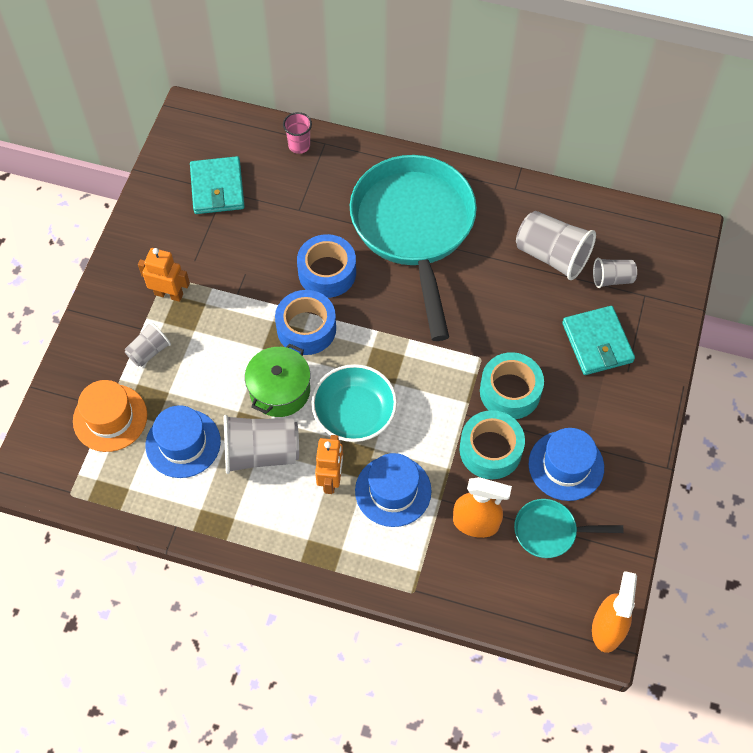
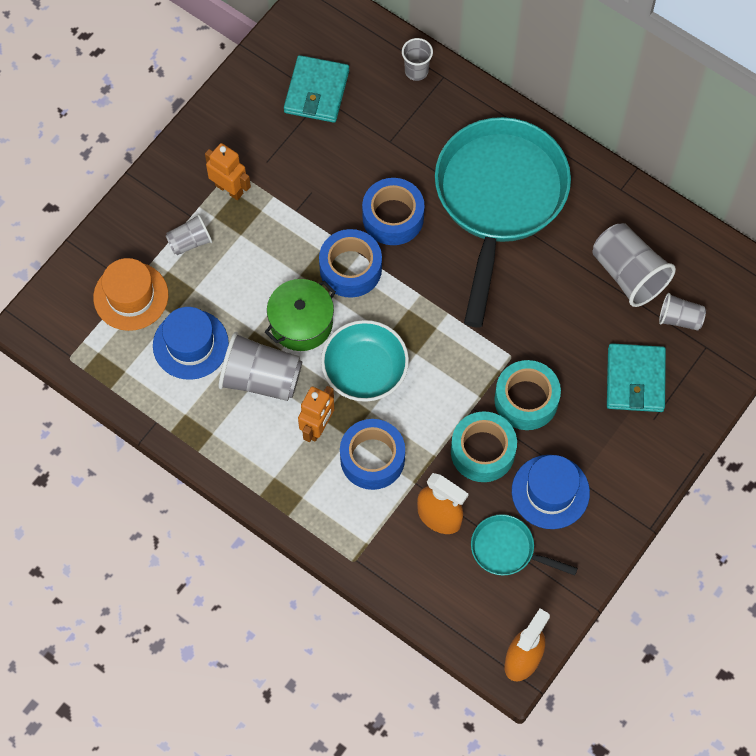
camera: 20 degrees right, 5 degrees up
(299, 145) = (416, 71): pink cup -> grey cup
(393, 491) = (372, 459): blue hat -> blue tape

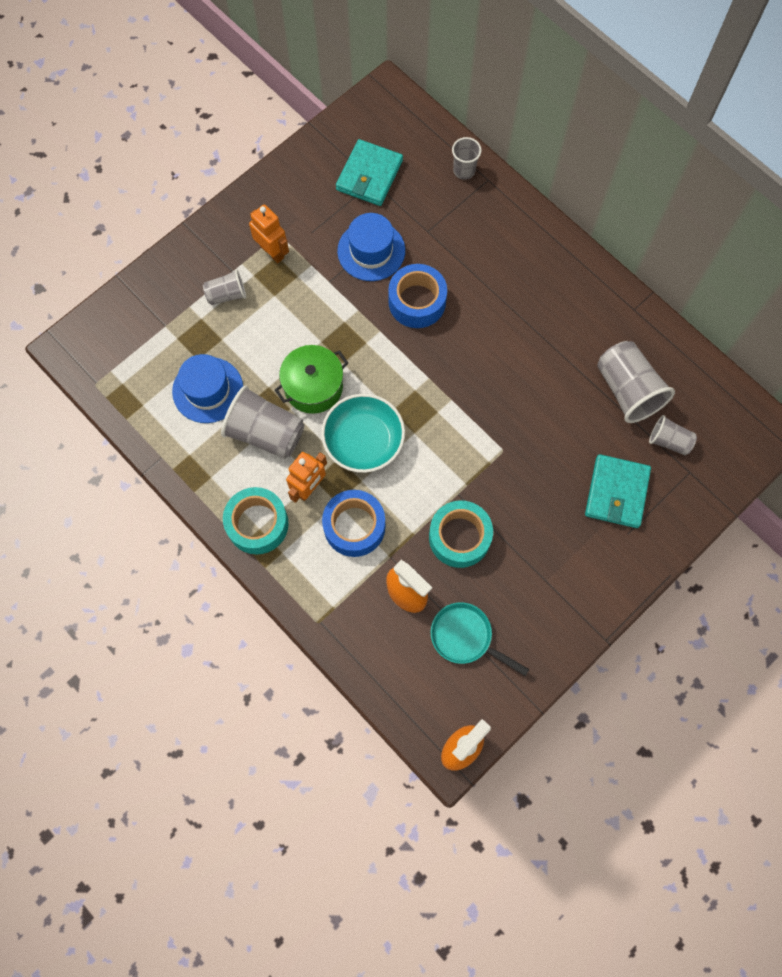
camera: 10 degrees right, 5 degrees up
(131, 296) = (163, 336): orange hat -> none
(350, 269) = (369, 343): blue tape -> none
(498, 199) = (518, 301): turquoise pan -> none
(526, 400) = (509, 494): turquoise tape -> turquoise tape (257, 524)
(550, 492) = (516, 587): blue hat -> blue hat (371, 251)

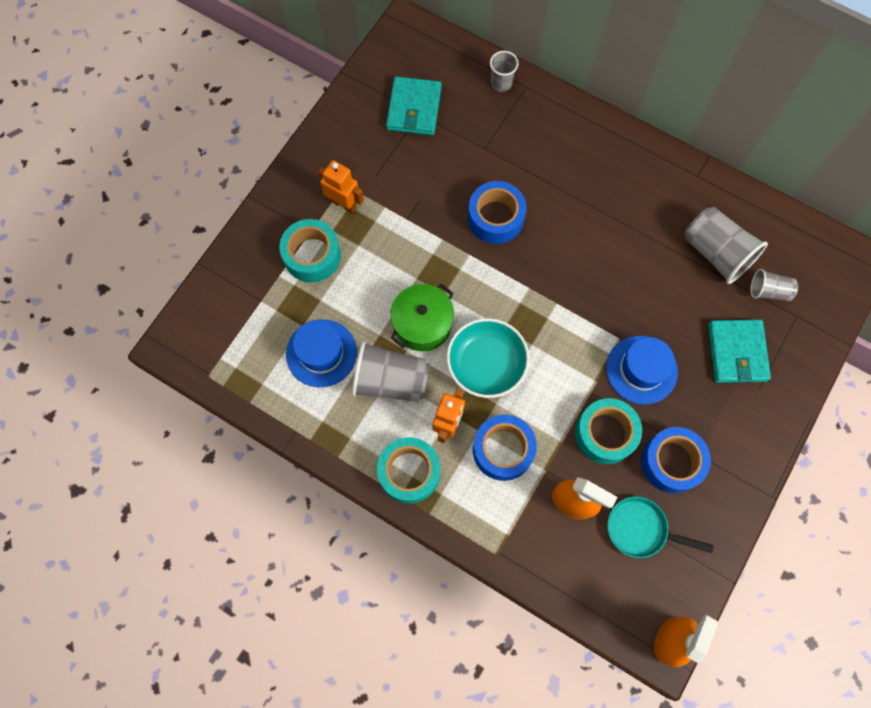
camera: 15 degrees left, 0 degrees up
(227, 295) = (312, 255): grey cup -> turquoise tape
(371, 251) = (437, 180): blue hat -> blue hat (641, 370)
(516, 581) = (671, 462): none -> blue tape

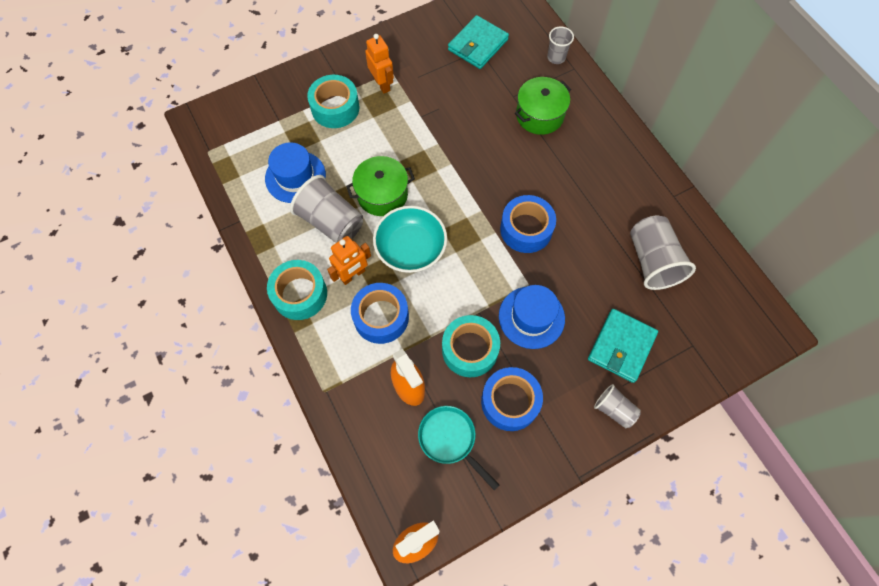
camera: 30 degrees right, 5 degrees down
(495, 218) = (488, 148): blue tape -> blue tape (526, 229)
(523, 156) = (539, 115): none -> green pot
(769, 291) = (680, 313): grey cup -> grey cup (614, 409)

